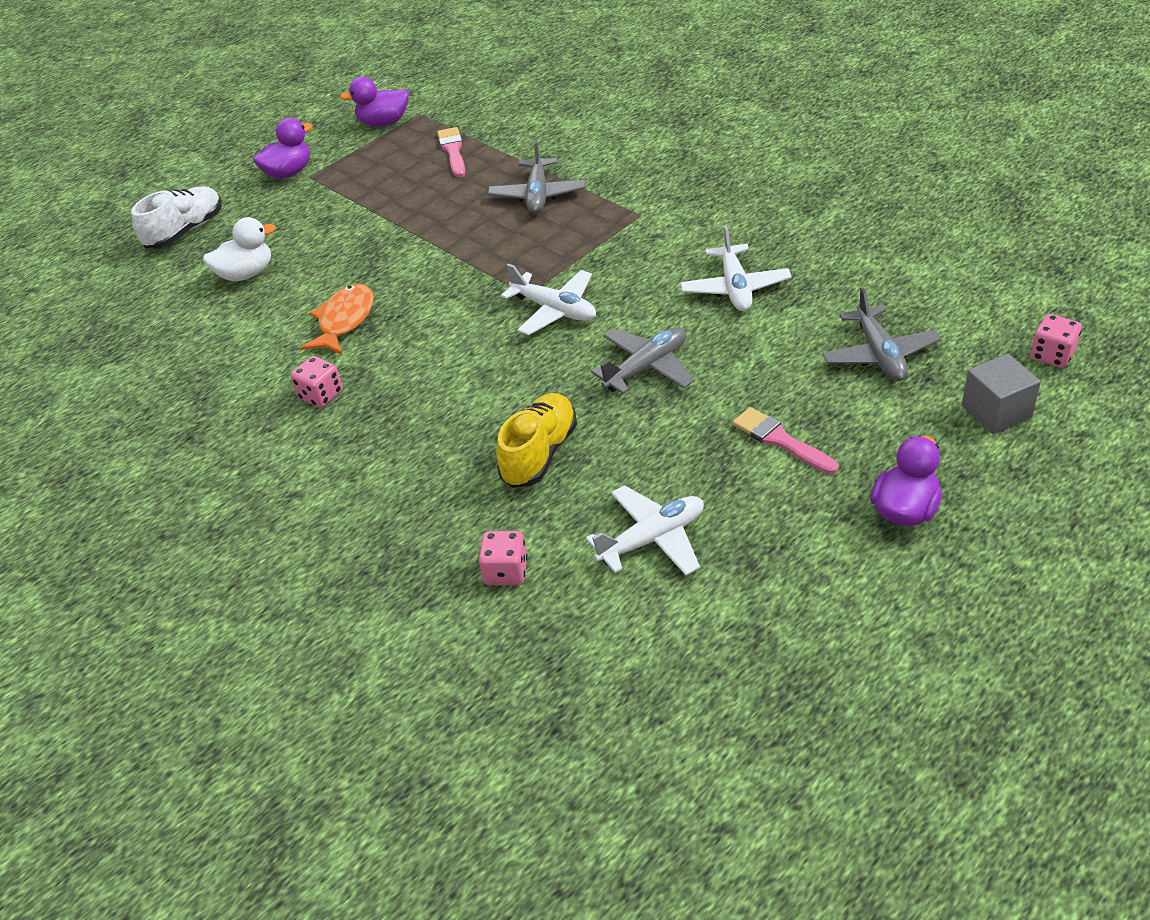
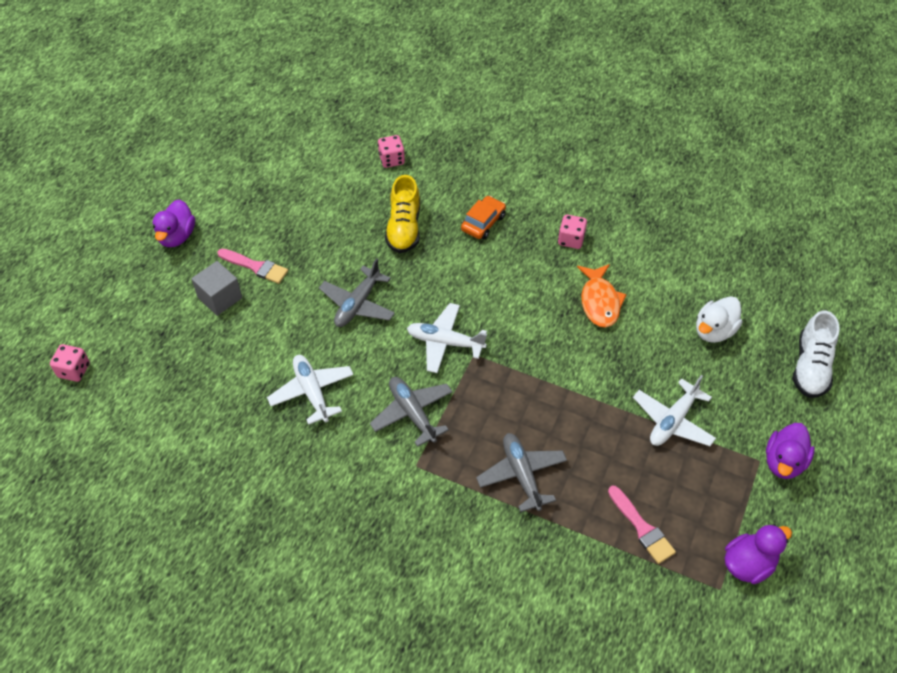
camera: 155 degrees right, 10 degrees up
(422, 439) = (483, 223): none -> orange car
(652, 539) = (318, 192): white plane -> white plane (673, 421)
(879, 354) = (196, 347): grey plane -> grey plane (412, 413)
(996, 411) = (118, 315): grey cube -> grey cube (220, 298)

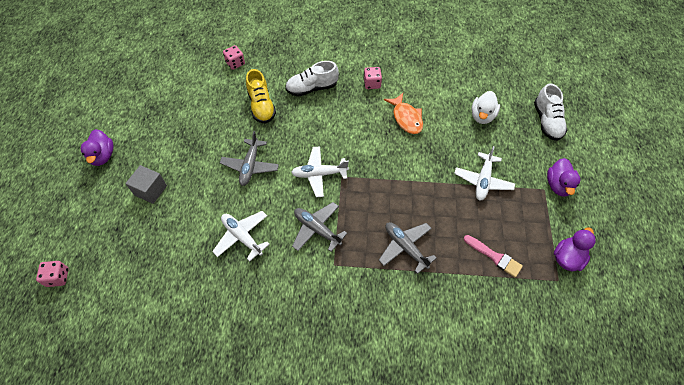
camera: 20 degrees left, 5 degrees up
(256, 267) = (168, 161): pink brush -> none
(483, 223) = (312, 88): orange car -> white shoe

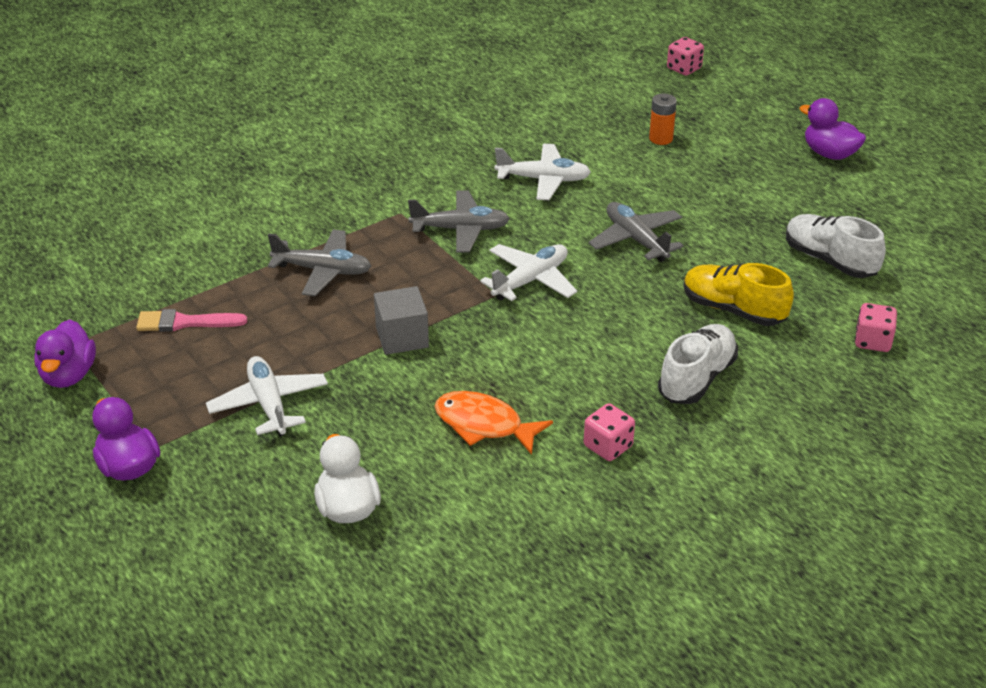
camera: 140 degrees right, 20 degrees down
(150, 190) = (715, 159): grey cube -> grey cube (402, 337)
(152, 225) = (661, 138): none -> orange battery
(547, 121) = (208, 573): white shoe -> white shoe (829, 260)

